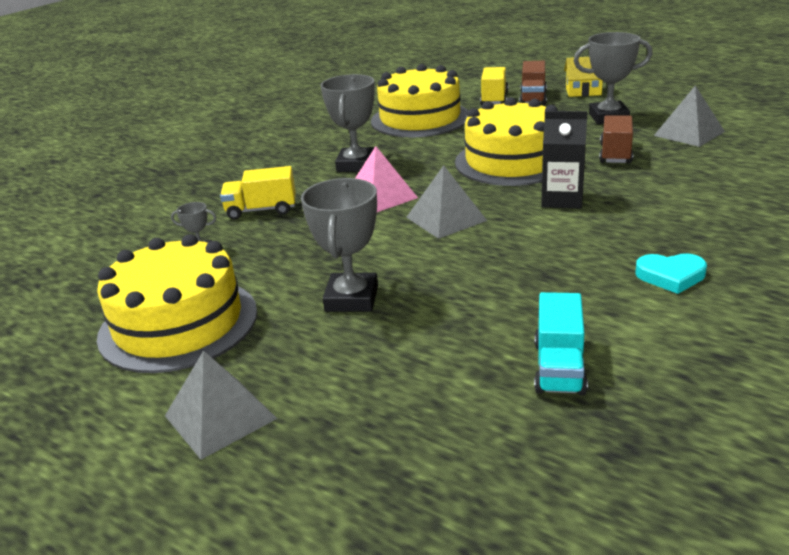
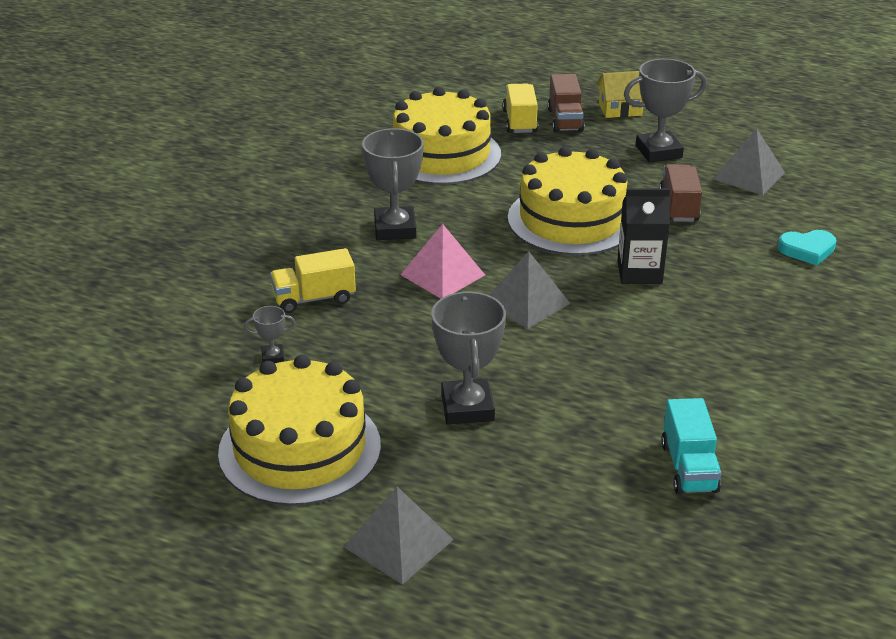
camera: 15 degrees left, 5 degrees up
(671, 276) = (765, 363): turquoise heart -> turquoise heart (807, 250)

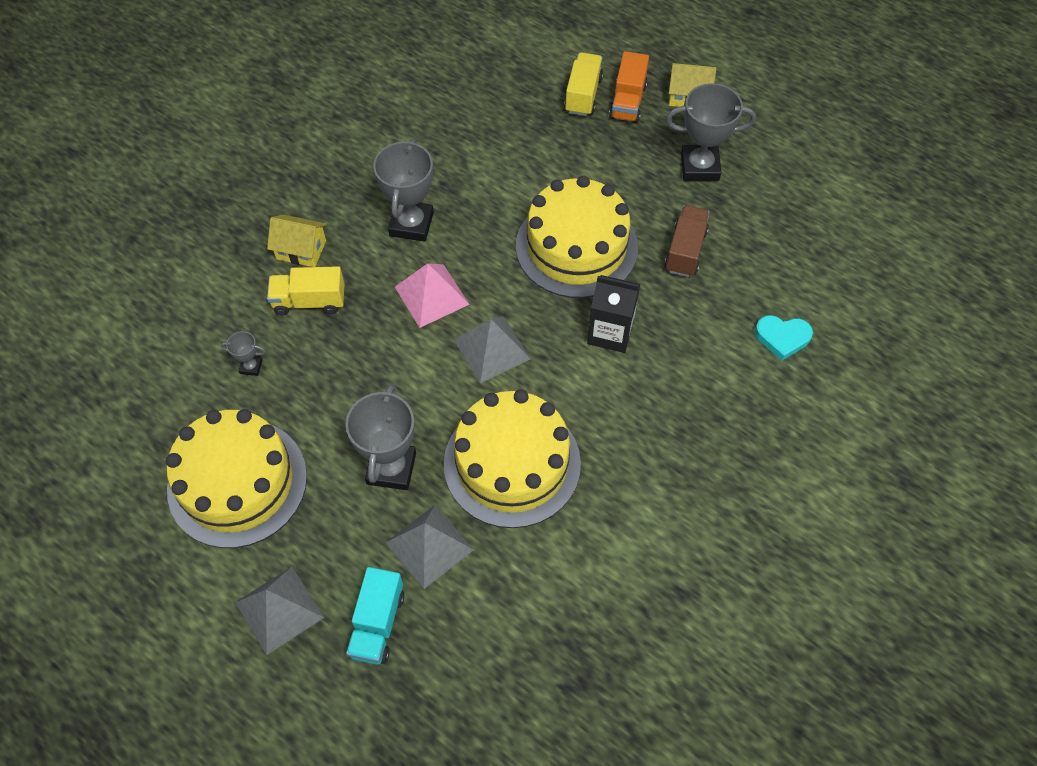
camera: 15 degrees right, 25 degrees up
(287, 263) = (301, 250): none -> yellow house
(442, 154) = (491, 128): yellow cake -> yellow cake (512, 463)
(565, 120) = (628, 101): brown truck -> orange truck
(688, 467) = (550, 587): turquoise truck -> turquoise truck (377, 624)
(749, 176) = (773, 220): grey pyramid -> grey pyramid (429, 546)

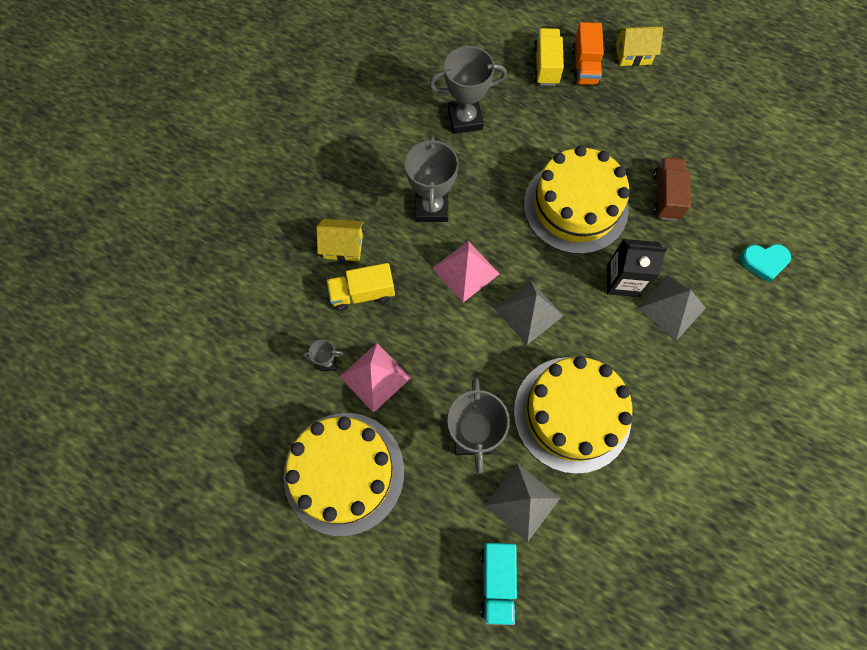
camera: 10 degrees left, 10 degrees up
(279, 609) = (410, 584): grey pyramid -> grey pyramid (671, 308)
(299, 389) = (375, 377): none -> pink pyramid
(699, 167) = (658, 118): grey trophy -> grey trophy (465, 119)

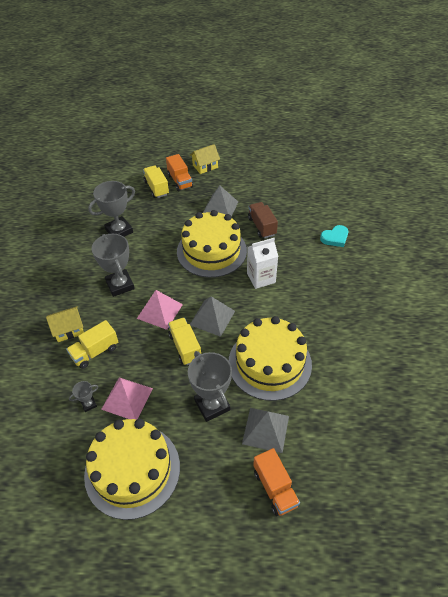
camera: 25 degrees left, 20 degrees down
(475, 339) = (185, 347): none -> yellow truck
(497, 581) = (275, 488): turquoise truck -> orange truck
(623, 280) = (261, 278): black carton -> white carton
(671, 308) = (297, 281): grey pyramid -> grey pyramid (220, 208)

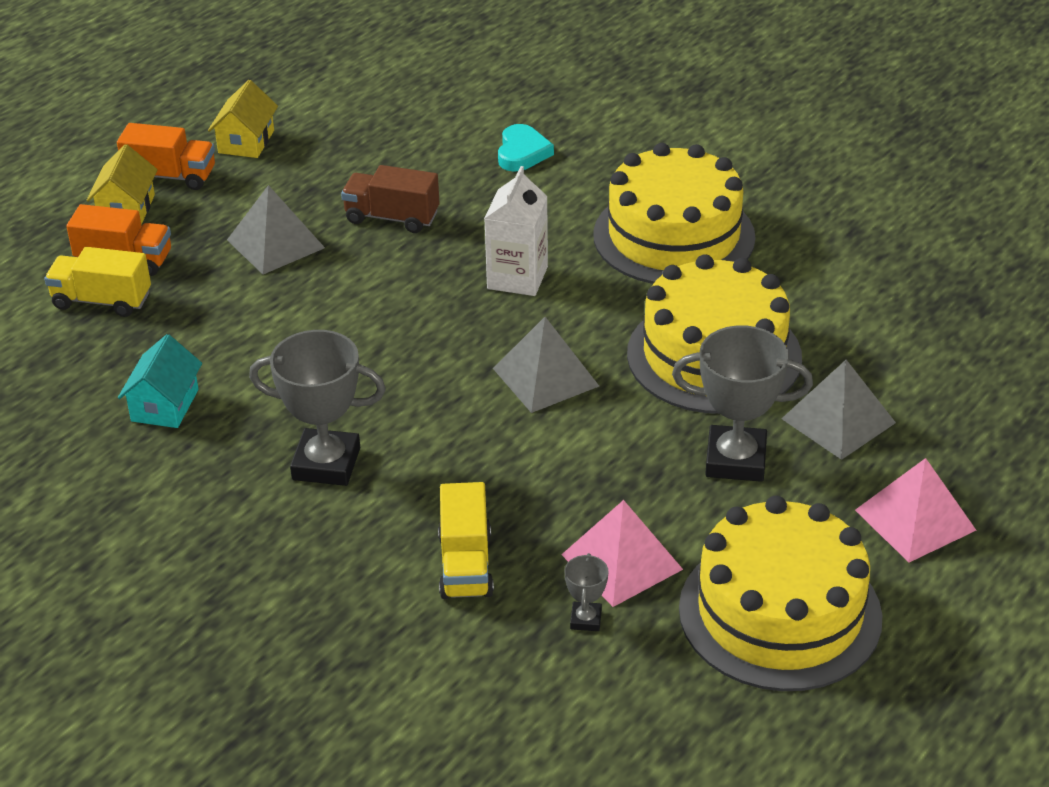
camera: 55 degrees left, 10 degrees down
(69, 330) = (366, 583): yellow house -> yellow house (246, 142)
(119, 231) = (165, 405): grey trophy -> turquoise house
(160, 311) = (457, 437): pink pyramid -> pink pyramid (915, 520)
(185, 347) = (578, 439): yellow truck -> none
(211, 251) = (379, 305): yellow cake -> yellow cake (674, 236)
(275, 488) = (949, 459): orange truck -> orange truck (170, 176)

